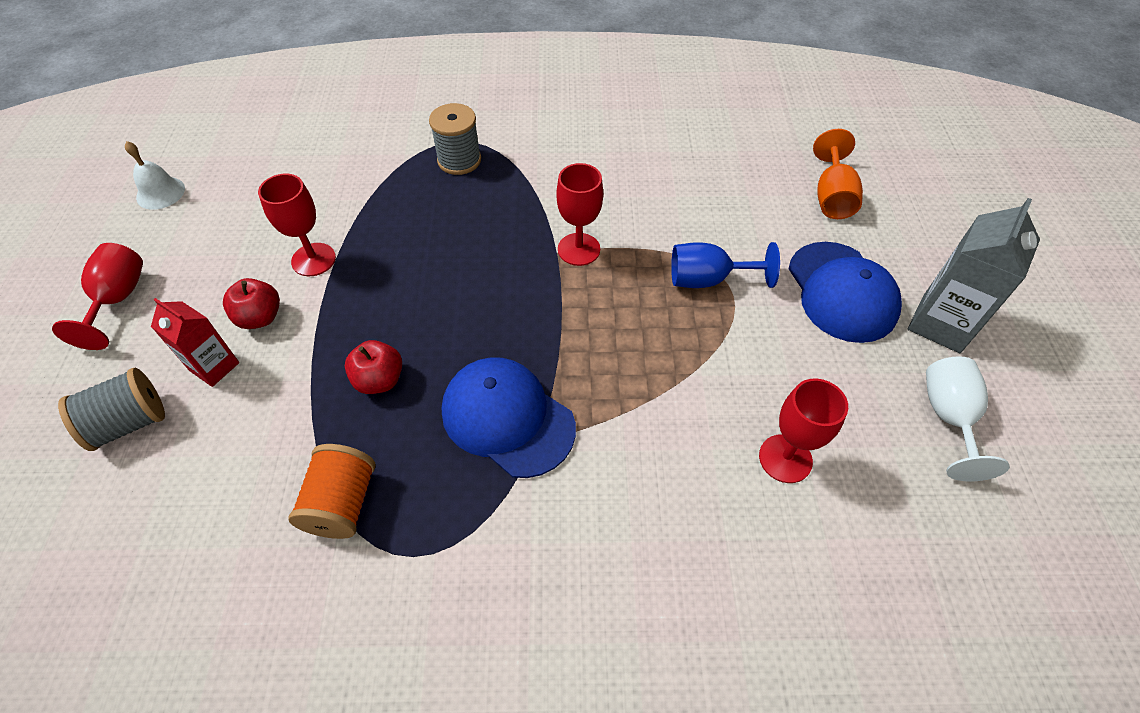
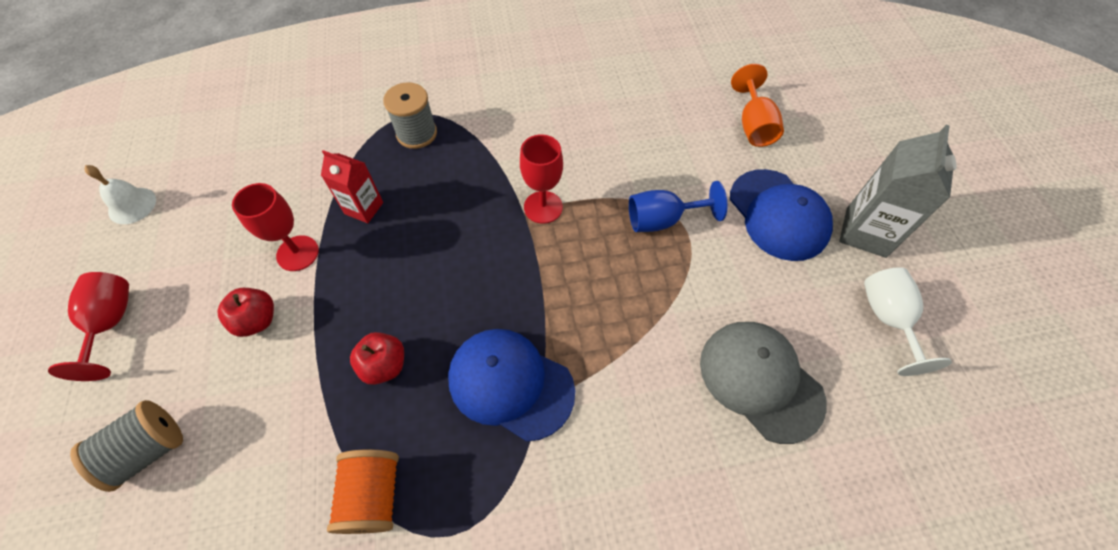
camera: 10 degrees left, 5 degrees up
(214, 366) = (222, 378): red carton -> red carton (364, 208)
(785, 458) = (760, 380): red goblet -> grey cap

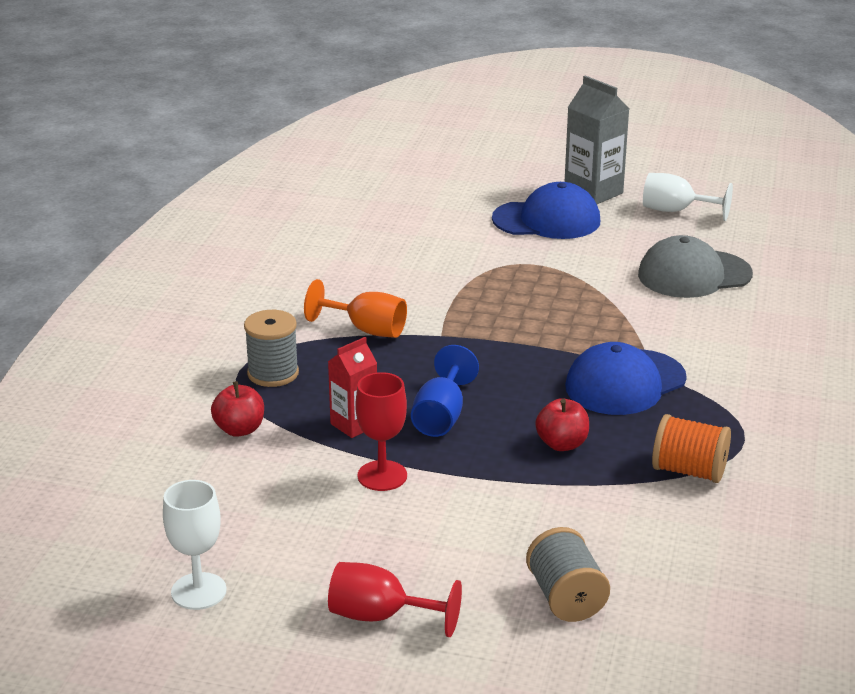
camera: 65 degrees left, 30 degrees down
(132, 205) = (198, 591): white bell -> white goblet
(257, 320) = (453, 513): red apple -> red apple (239, 429)
(543, 207) = (443, 324): red goblet -> none
(662, 220) = (509, 270): blue goblet -> blue goblet (441, 416)
(753, 125) = (438, 200): orange goblet -> orange goblet (366, 330)

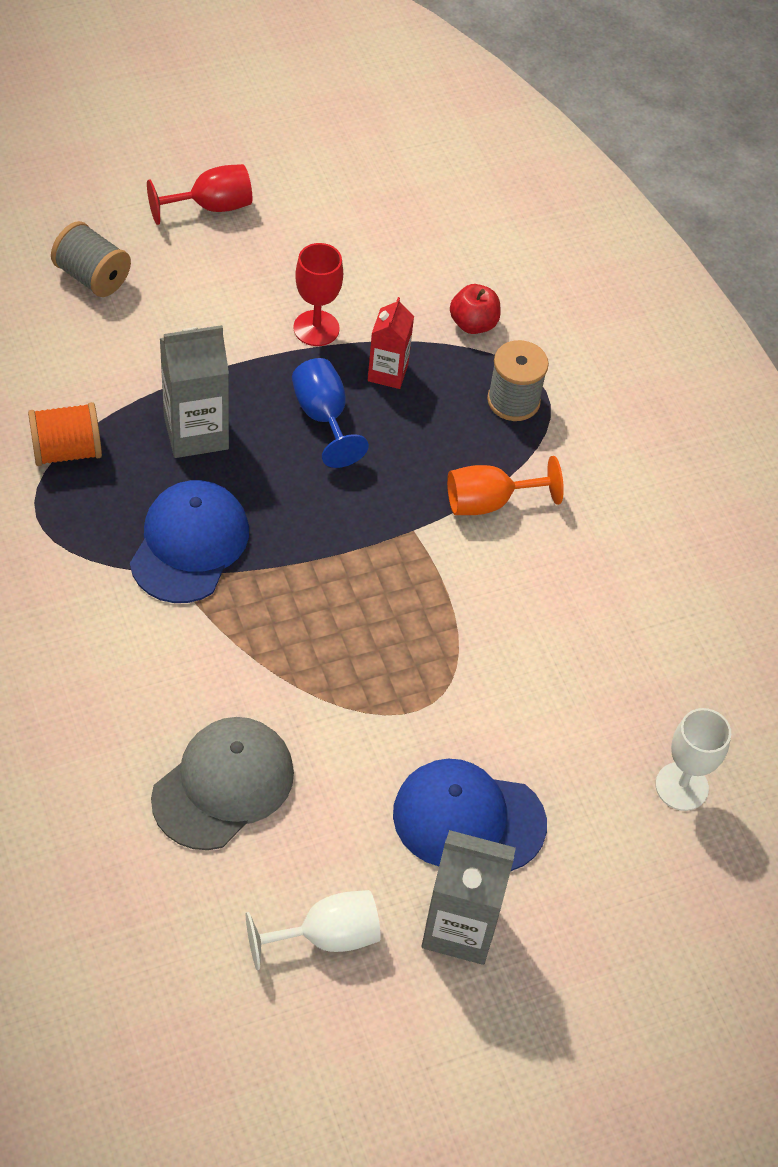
camera: 140 degrees right, 25 degrees up
(198, 591) = (350, 173): white goblet -> white goblet (681, 786)
(547, 220) = (468, 819): blue cap -> blue cap turned 45 degrees clockwise
(562, 444) = (196, 432): red apple -> grey carton

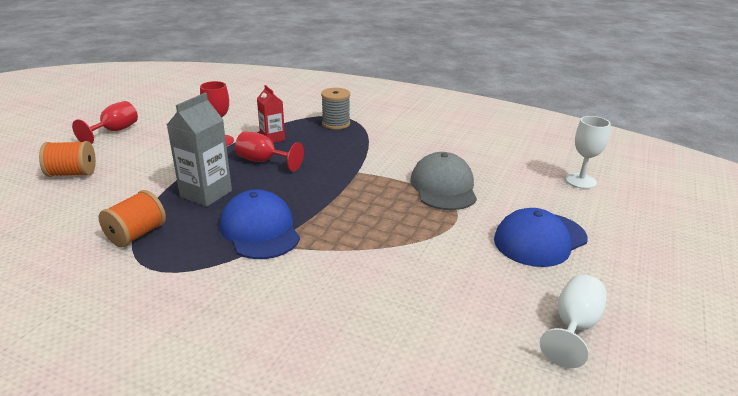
camera: 40 degrees left, 25 degrees down
(92, 277) = (72, 173): grey spool -> orange spool
(223, 785) = (423, 305): grey cap -> grey cap (443, 187)
(323, 417) = (263, 161): blue goblet -> red goblet
(460, 927) = (609, 277): grey carton -> none
(473, 324) = (287, 114): red apple -> none
(489, 502) = (373, 150): orange goblet -> none

